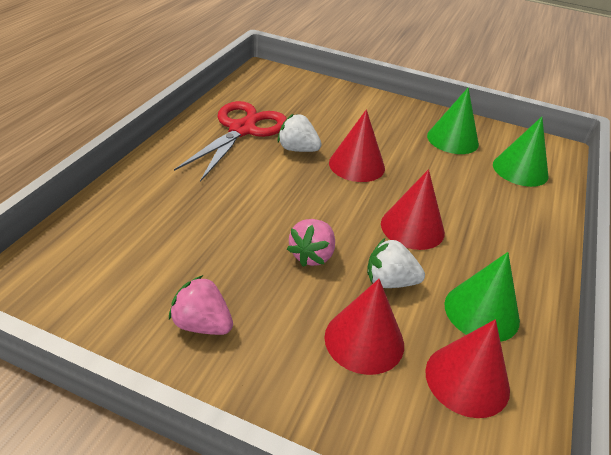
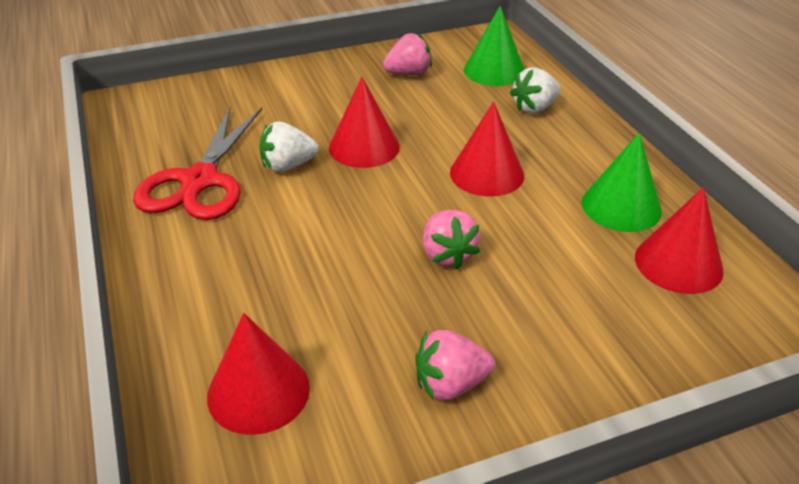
camera: 40 degrees left, 0 degrees up
(242, 130) = (200, 181): red scissors -> red scissors turned 150 degrees counterclockwise
(364, 340) = (582, 291): red cone -> red cone (258, 391)
(389, 281) = (533, 231): white strawberry -> white strawberry (534, 108)
(452, 139) = (408, 73): green cone -> pink strawberry

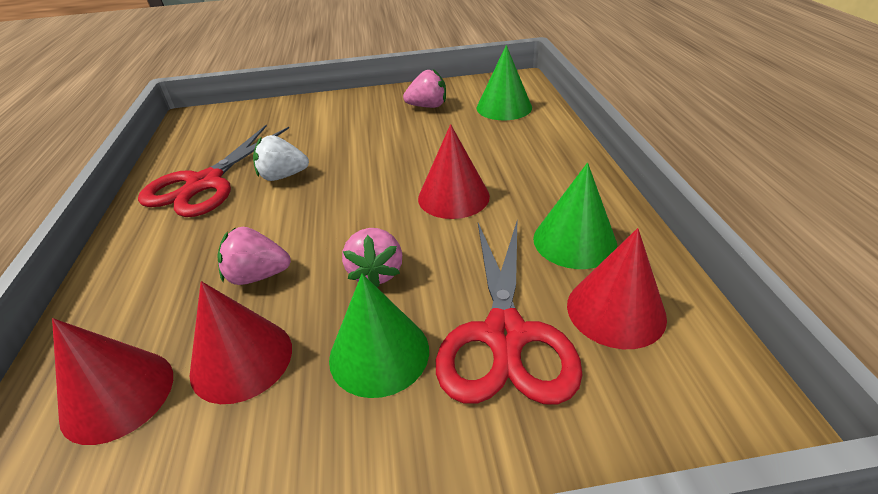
camera: 15 degrees right, 0 degrees up
(364, 147) = (356, 165): red cone -> red cone (241, 359)
(450, 384) = (303, 420): pink strawberry -> pink strawberry (258, 276)
(488, 324) = (379, 353): none -> green cone
(534, 108) = (526, 141): white strawberry -> none
(593, 295) = (505, 335): none -> red scissors

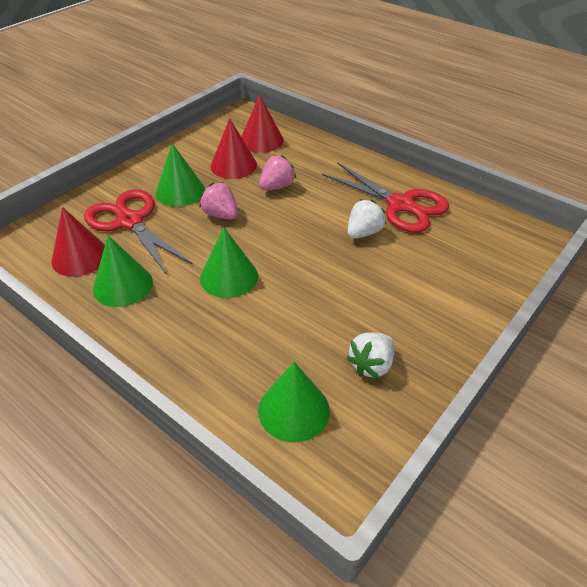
camera: 135 degrees right, 5 degrees up
(205, 183) = (400, 205): red scissors -> red scissors turned 150 degrees clockwise
(428, 106) = (371, 365): pink strawberry -> white strawberry
(453, 197) = (229, 277): red cone -> green cone

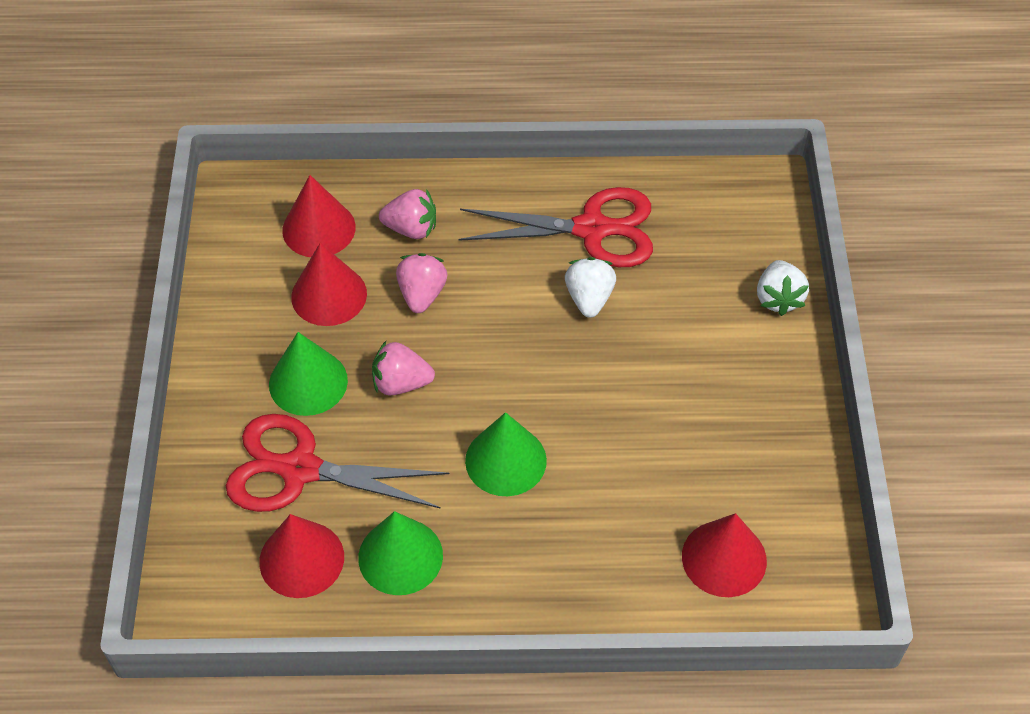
camera: 40 degrees left, 10 degrees up
(294, 410) = (724, 558): green cone -> red cone
(304, 160) = (411, 229): none -> pink strawberry
(371, 365) = (747, 459): white strawberry -> white strawberry (778, 298)

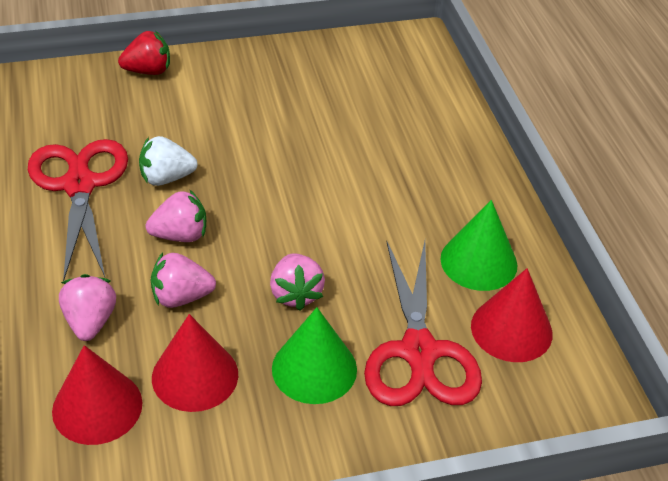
camera: 105 degrees left, 10 degrees down
(503, 302) = (180, 235): none -> pink strawberry
(505, 460) = (358, 209): green cone -> none
(724, 558) = (402, 84): red cone -> none
(778, 298) = (148, 71): white strawberry -> red strawberry

